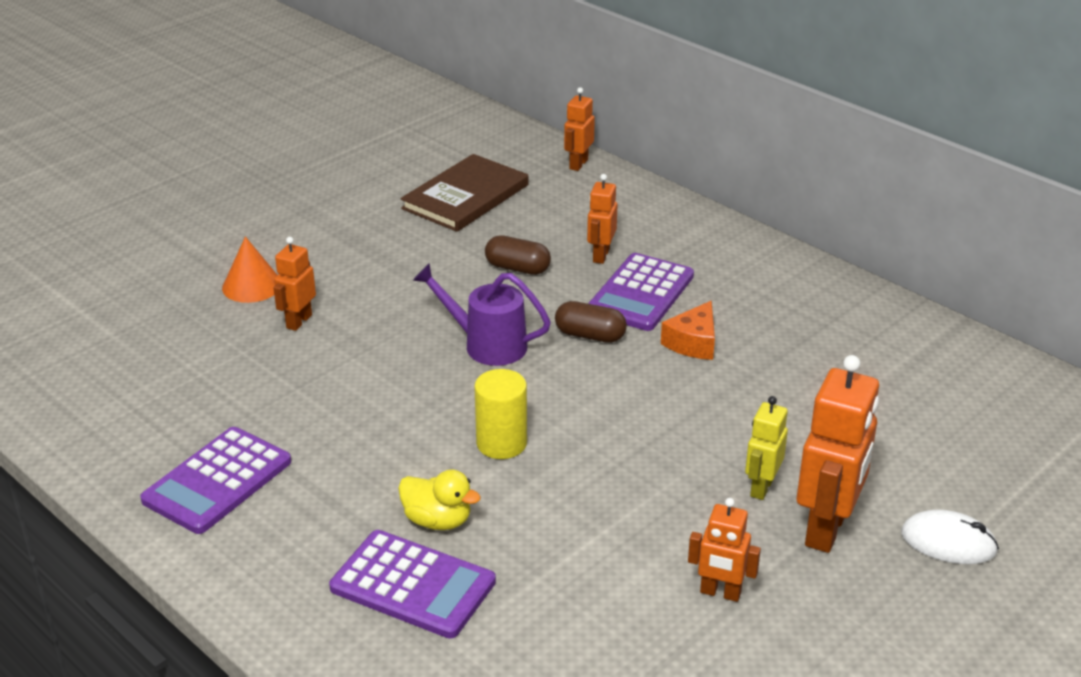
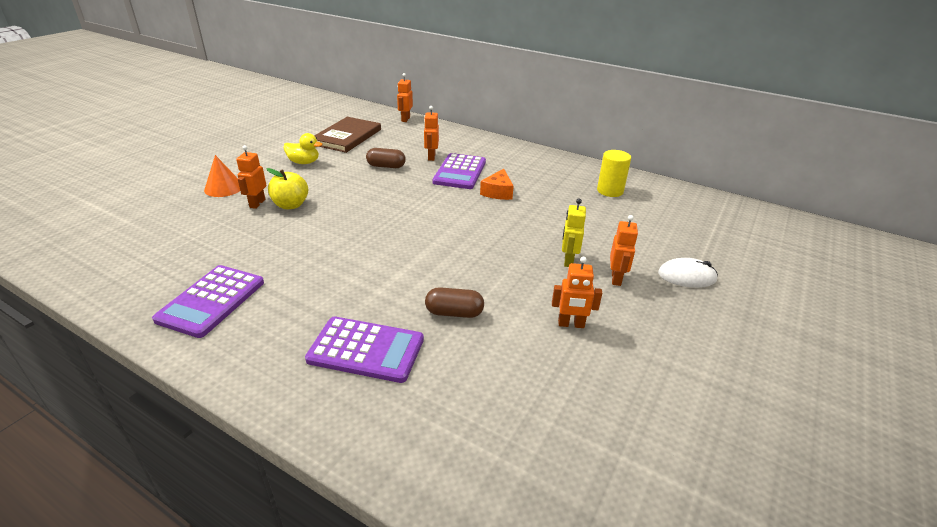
camera: 15 degrees left, 0 degrees up
(349, 330) = (291, 205): none -> yellow apple
(438, 520) = (373, 306): yellow duck -> yellow duck (304, 162)
(486, 345) = (378, 204): purple watering can -> none
(501, 443) = (403, 255): yellow cylinder -> yellow cylinder (610, 191)
(590, 335) = (438, 194): brown capsule -> brown capsule (454, 313)
(827, 529) = (616, 278): orange robot -> orange robot, size x0.56

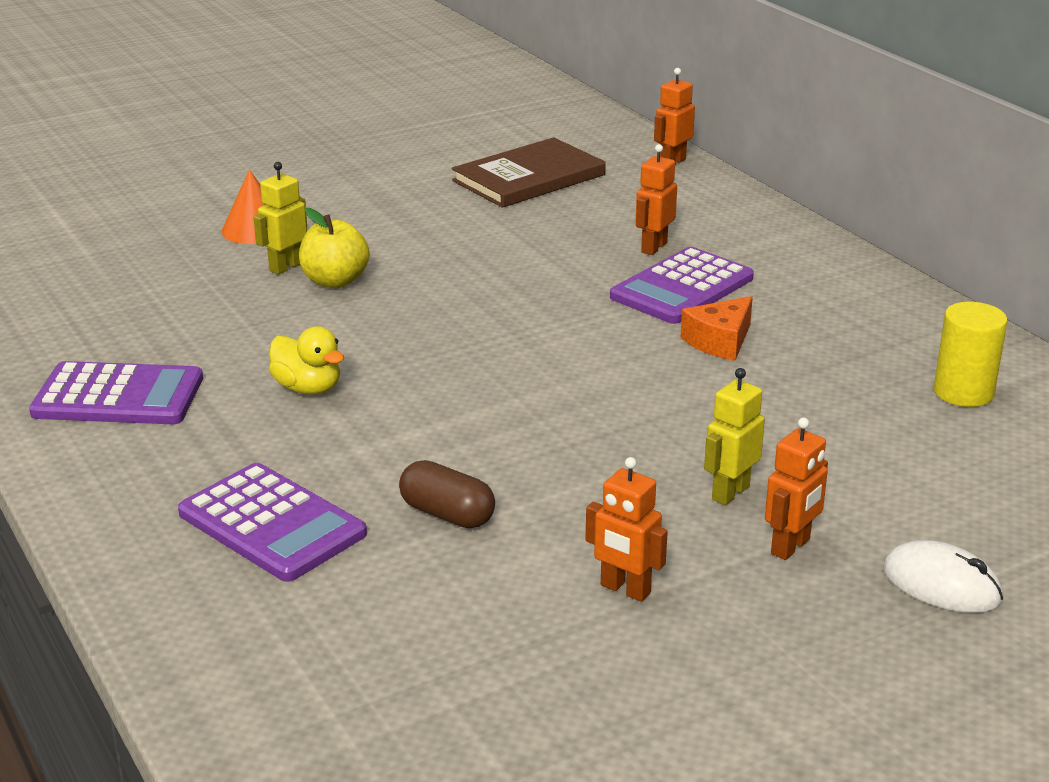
camera: 30 degrees right, 5 degrees down
(211, 301) = (118, 396): purple calculator -> purple calculator turned 135 degrees counterclockwise
(257, 203) = (286, 266): orange robot -> yellow robot
(304, 162) = (414, 211): yellow duck -> yellow duck (308, 388)
(386, 166) = (552, 248): brown capsule -> none

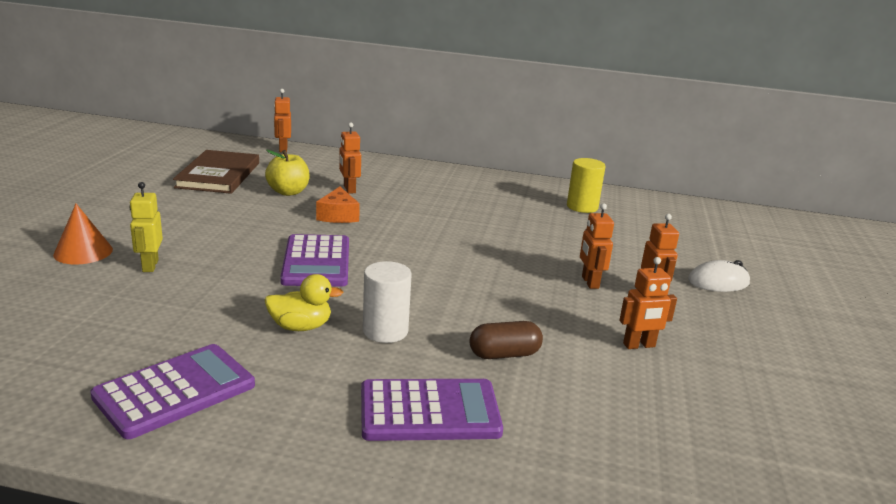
camera: 50 degrees left, 5 degrees down
(335, 281) = (201, 262): yellow apple -> yellow apple (288, 192)
(376, 430) = (385, 331): none -> white cylinder
(682, 288) = (397, 203): purple calculator -> purple calculator (316, 262)
(720, 341) = (459, 220): orange cheese -> orange cheese (338, 215)
(730, 492) = (589, 282): yellow robot -> orange robot

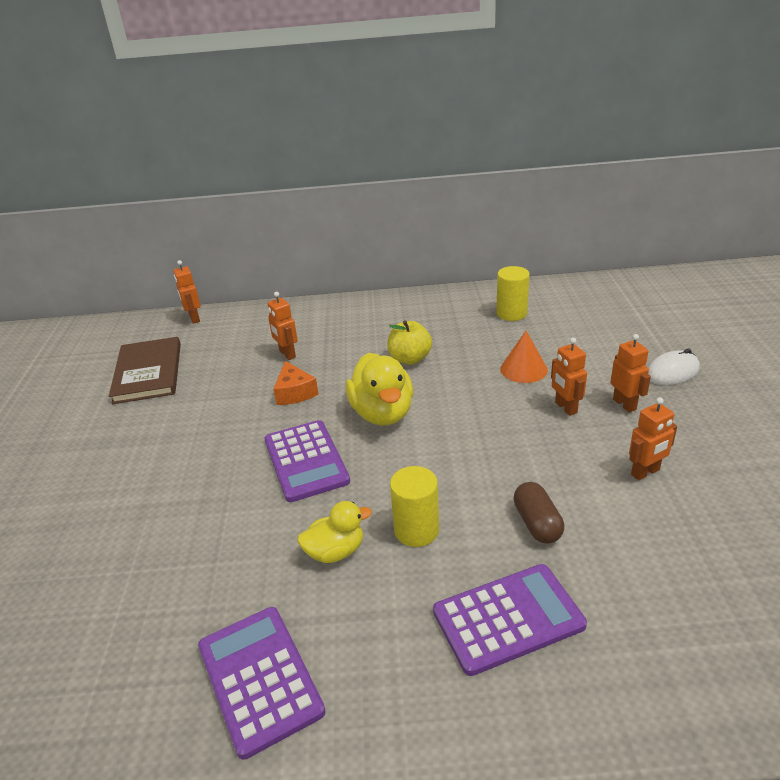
camera: 10 degrees left, 10 degrees up
(83, 252) = (65, 522): orange cone -> orange cone (523, 369)
(150, 266) = (144, 519): yellow robot -> none
(175, 391) = (259, 678): purple calculator -> purple calculator turned 60 degrees counterclockwise
(288, 192) = (230, 375): yellow apple -> yellow apple (410, 359)
(385, 331) = (416, 530): white cylinder -> yellow cylinder
(409, 247) = (382, 413): none -> yellow duck
(504, 354) = (537, 523): brown capsule -> brown capsule turned 75 degrees counterclockwise

